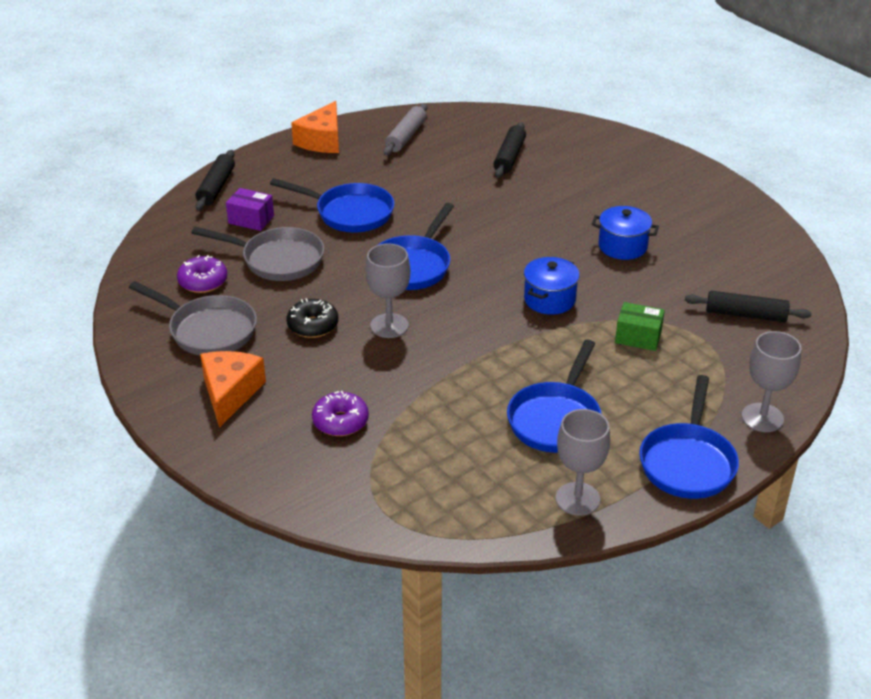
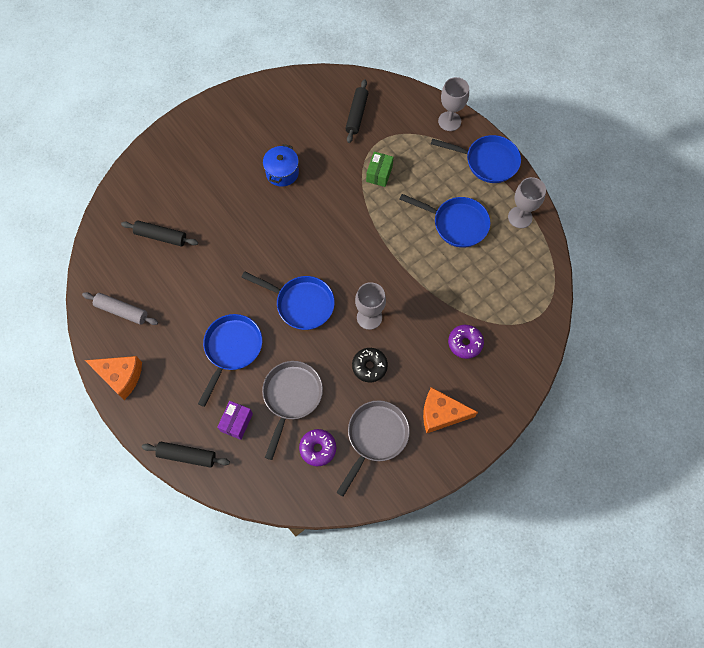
camera: 90 degrees left, 30 degrees up
(549, 299) = (341, 220): blue pot -> none

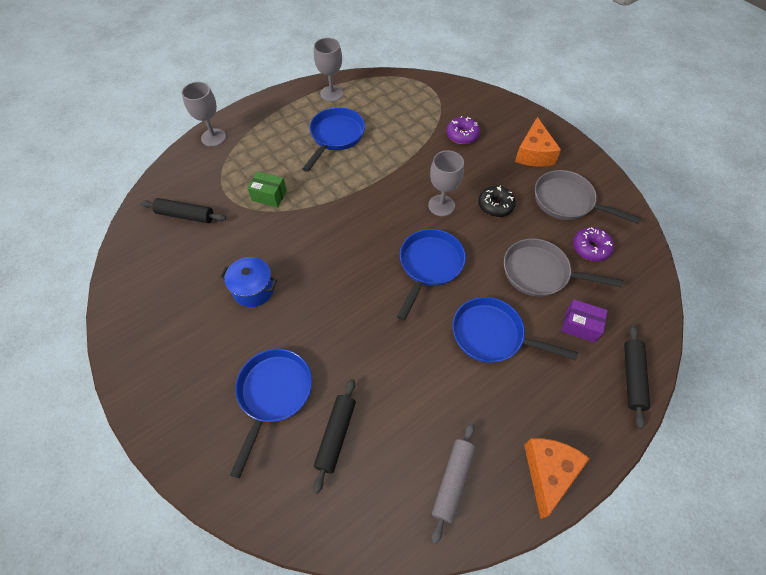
camera: 90 degrees left, 10 degrees down
(487, 161) = (267, 112): blue pan -> blue pan (273, 394)

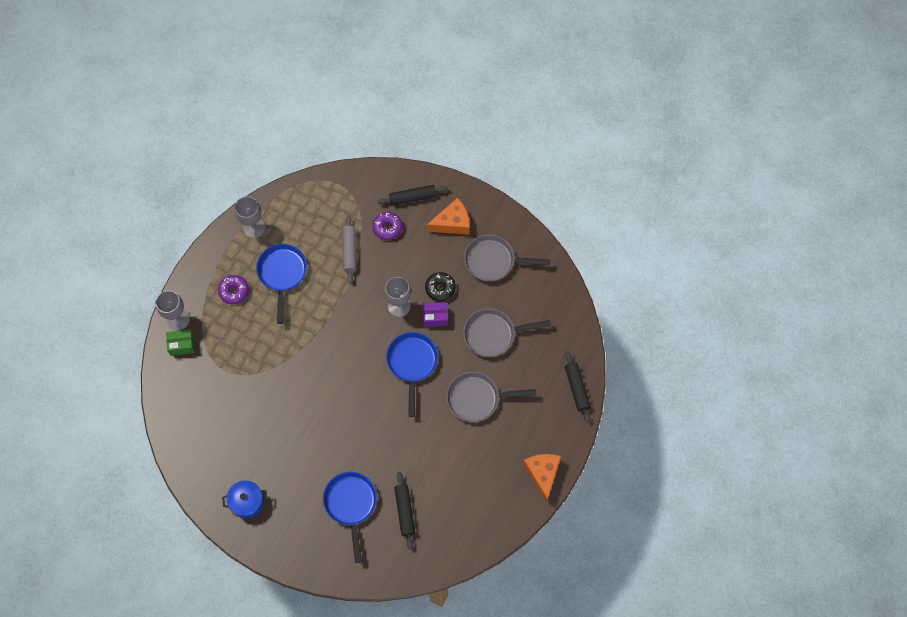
camera: 25 degrees left, 10 degrees up
(185, 215) = (203, 402): black rolling pin -> black rolling pin (412, 197)
(253, 289) = (294, 439): blue pot -> blue pot (247, 502)
(269, 196) = (259, 355): green box -> green box (182, 345)
(452, 481) = (488, 505): grey rolling pin -> grey rolling pin (349, 251)
(492, 335) = (477, 398): blue pan -> grey pan
(534, 153) = (452, 223): orange cheese -> orange cheese turned 90 degrees counterclockwise
(580, 326) = (533, 365): purple box -> purple box (434, 317)
(590, 248) = (522, 297): purple donut -> purple donut (234, 291)

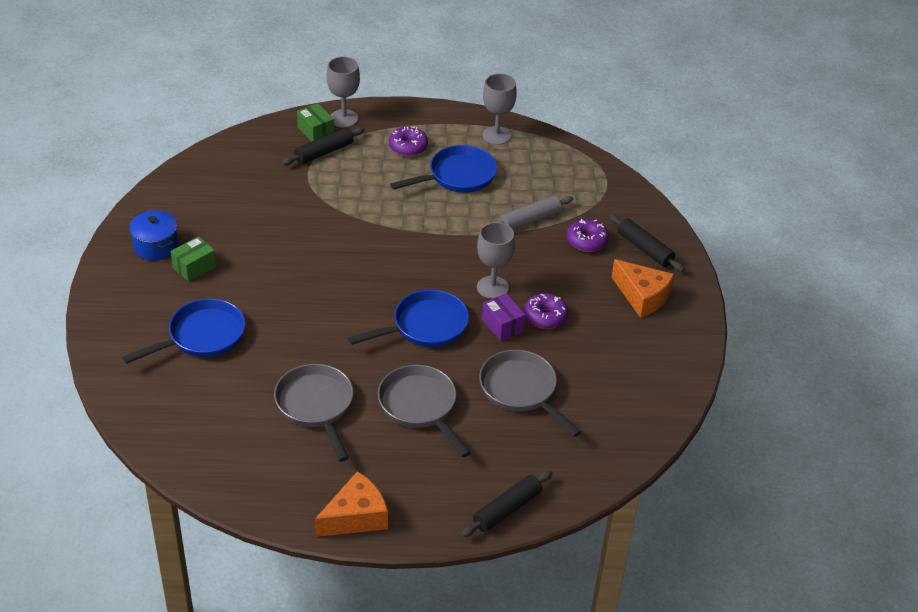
camera: 60 degrees right, 25 degrees down
(282, 484) = (194, 267): none -> green box
(405, 511) = (220, 390): black rolling pin -> black rolling pin (324, 152)
(440, 288) = (545, 316): black donut -> purple donut
(493, 261) = (623, 354): grey pan -> grey pan (316, 406)

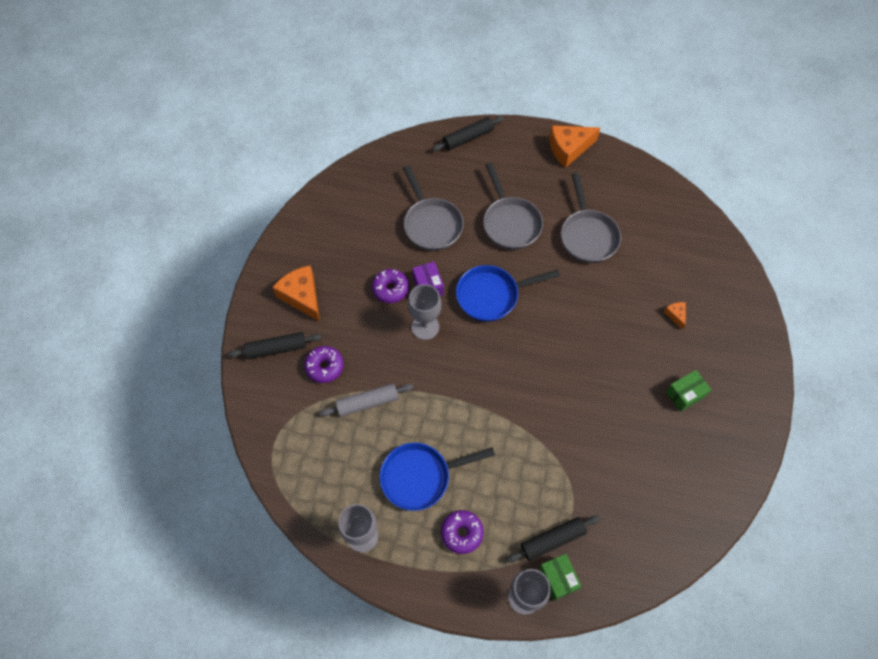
camera: 165 degrees left, 20 degrees up
(156, 246) = (722, 427): blue pot -> none
(202, 336) = (676, 315): blue pan -> orange cheese
(644, 249) = (276, 348): black rolling pin -> black rolling pin turned 75 degrees counterclockwise

